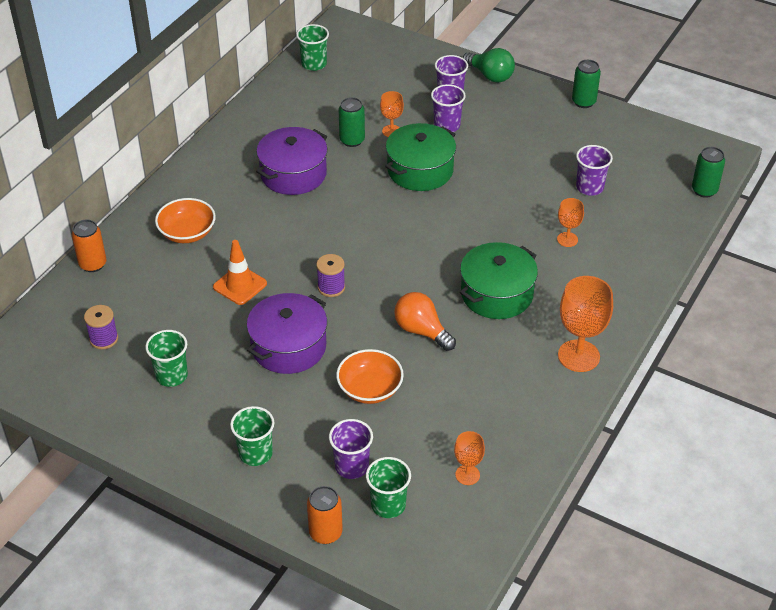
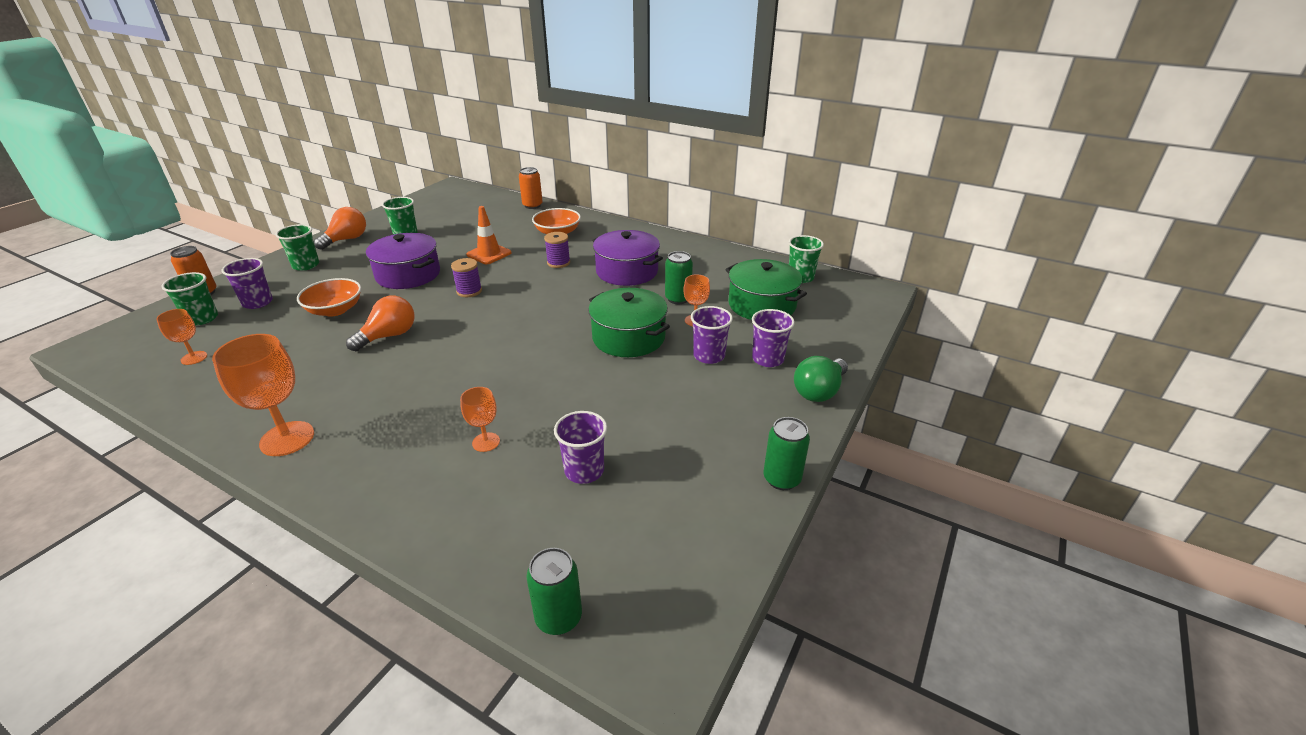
camera: 90 degrees right, 10 degrees down
(104, 339) = (455, 213): purple spool -> purple spool (558, 263)
(179, 435) = (346, 240): none -> orange light bulb
(496, 294) = (416, 382): green pot -> green pot (762, 305)

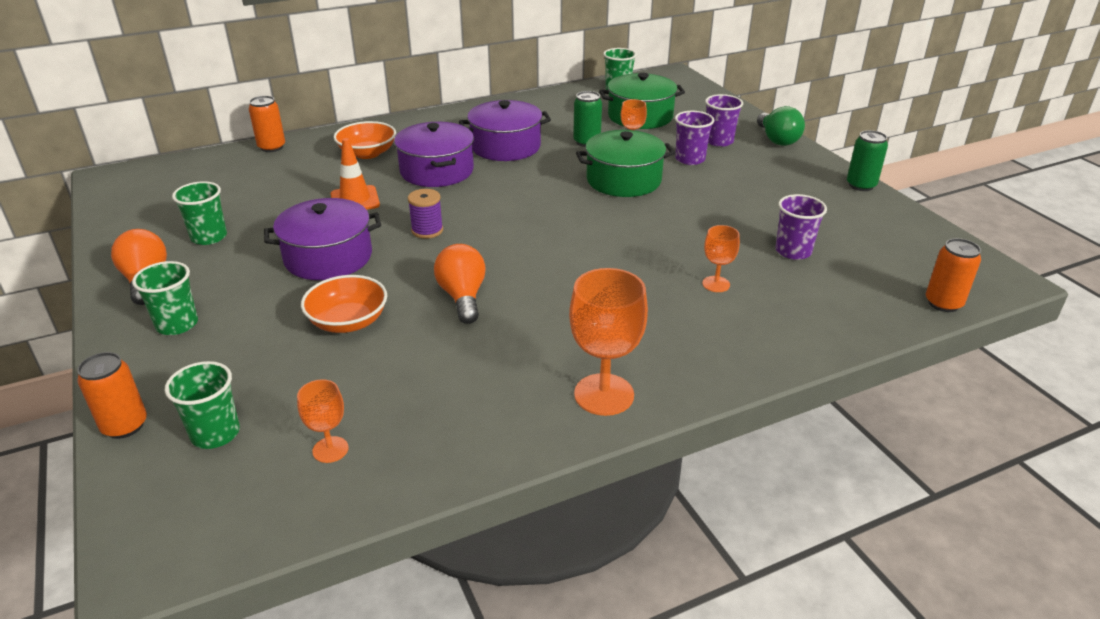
camera: 55 degrees left, 0 degrees up
(257, 302) = (236, 379): purple cup -> none
(558, 263) = (437, 171): purple spool -> purple pot
(558, 617) = (943, 303): green can -> orange can

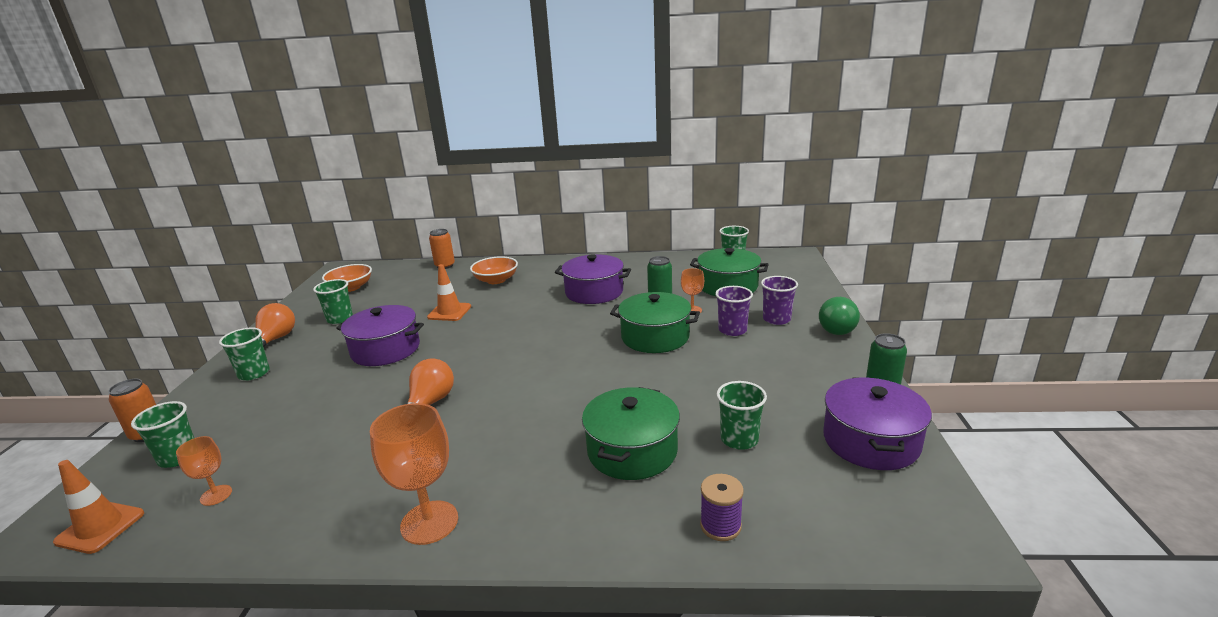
camera: 30 degrees right, 10 degrees down
(224, 525) = (100, 527): none -> orange traffic cone
(348, 321) = (341, 400): orange bowl -> orange bowl (351, 287)
(427, 230) = (467, 345): purple spool -> purple spool (720, 526)
(437, 171) = (525, 301): purple pot -> purple pot (871, 441)
(716, 284) = (632, 450): orange goblet -> green pot
(793, 251) = (739, 439): purple cup -> green cup
(943, 303) = (850, 545): orange can -> none

